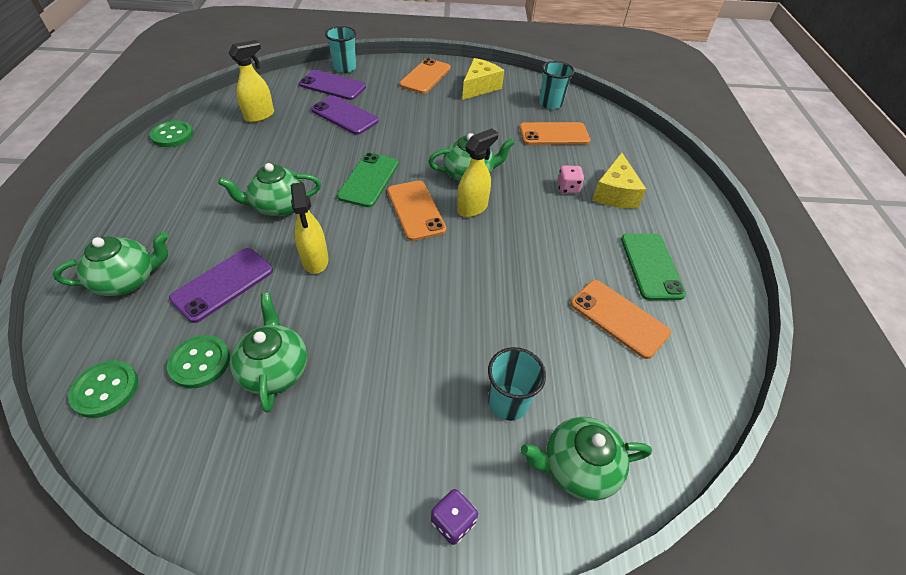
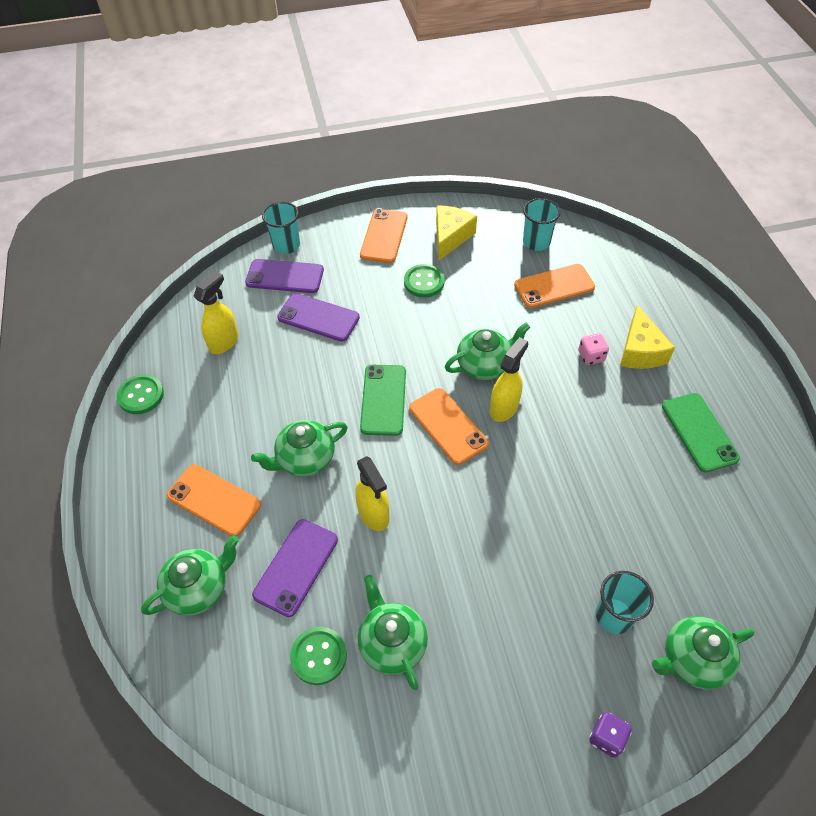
camera: 10 degrees left, 5 degrees up
(105, 390) = (246, 708): green button -> green button (424, 282)
(619, 318) = (685, 500): orange phone -> orange phone (214, 500)

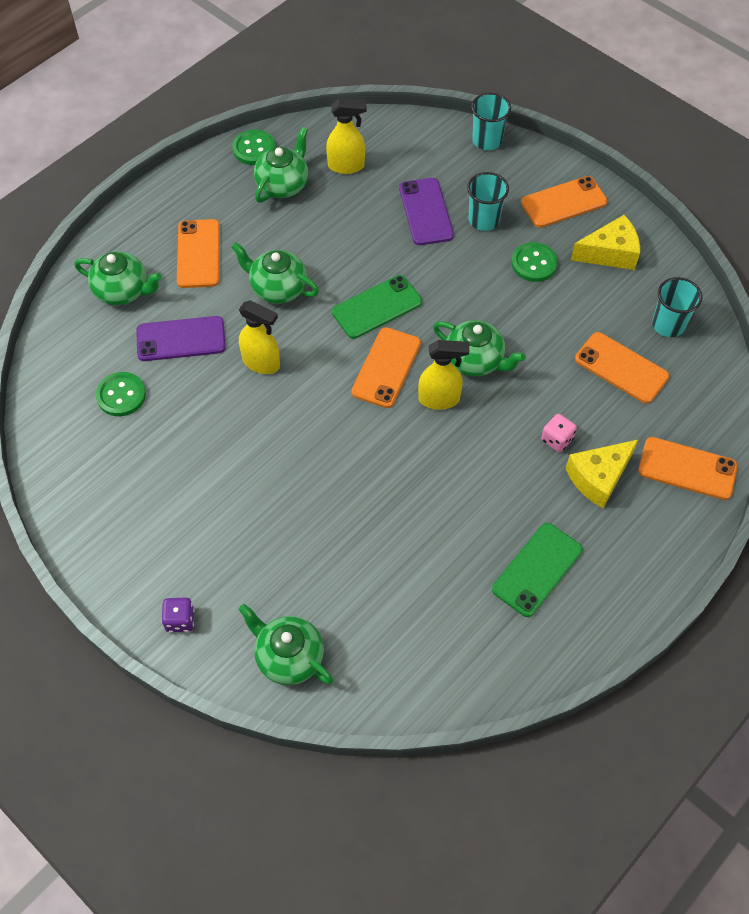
camera: 55 degrees right, 5 degrees up
(285, 276) = (450, 161): purple phone -> none
(374, 514) = (261, 363): yellow spray bottle -> yellow spray bottle turned 90 degrees counterclockwise
(392, 643) = (162, 436): green teapot -> green teapot (283, 184)
(614, 615) = (289, 580): turquoise cup -> turquoise cup (484, 220)
(662, 299) = (687, 469): none -> orange phone

